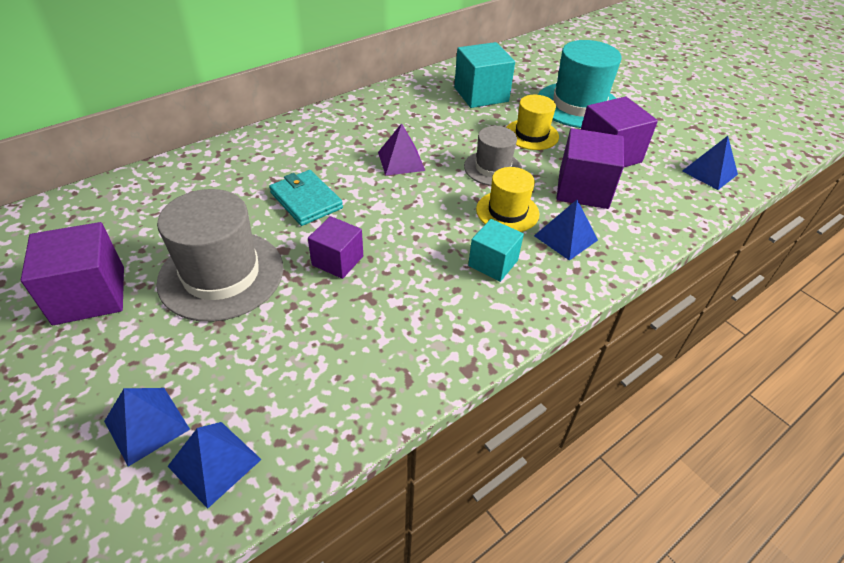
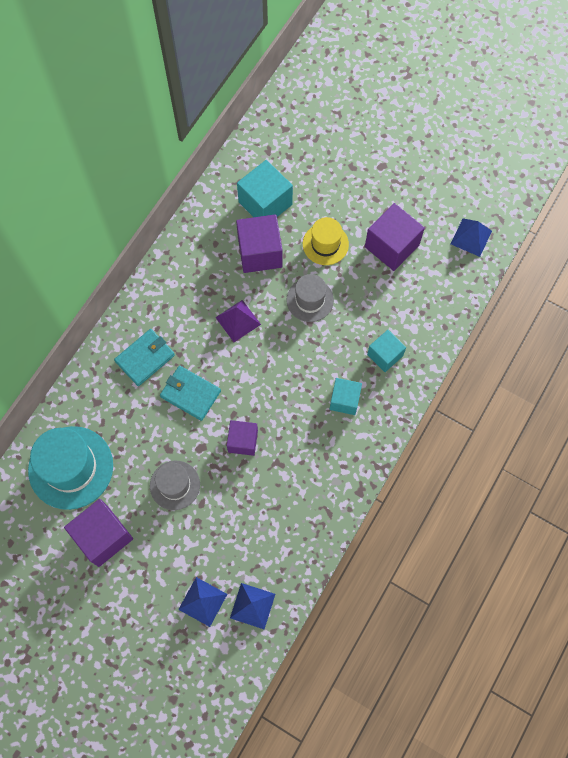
camera: 20 degrees left, 25 degrees up
(221, 275) = (175, 485): grey hat -> grey hat, size x0.59
(279, 159) = (145, 358): none -> turquoise wallet
(507, 211) = (337, 345): yellow hat -> none
(565, 238) = (385, 355): blue pyramid -> turquoise cube
(578, 105) = (351, 185): turquoise hat -> turquoise hat (71, 467)
(583, 189) = (383, 297): purple cube -> purple cube (260, 252)

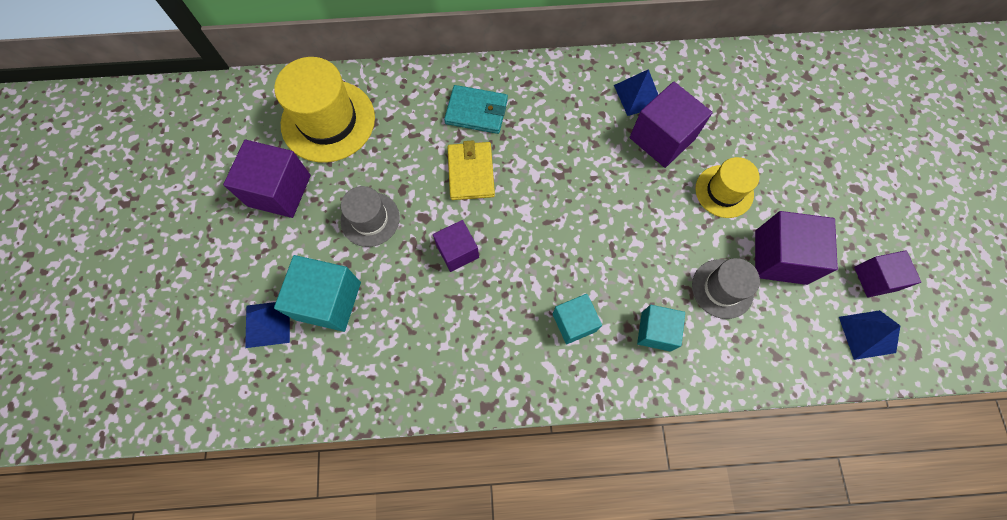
camera: 55 degrees right, 0 degrees up
(71, 467) = (328, 121): turquoise hat -> yellow hat
(190, 394) = (471, 172): turquoise wallet -> yellow wallet
(238, 320) = (577, 165): purple pyramid -> none
(252, 606) = (291, 376): blue pyramid -> blue pyramid (638, 95)
(265, 203) = (716, 109): turquoise cube -> turquoise cube (328, 301)
(310, 300) = (653, 216): grey hat -> grey hat (722, 288)
(443, 204) = (875, 279): none -> purple cube

